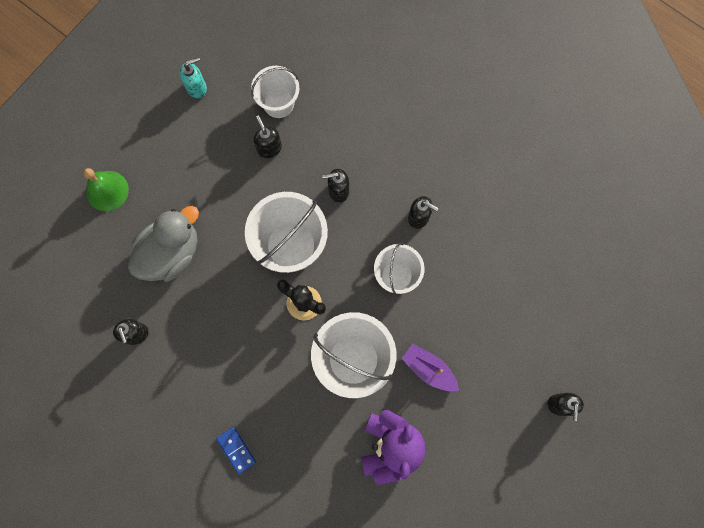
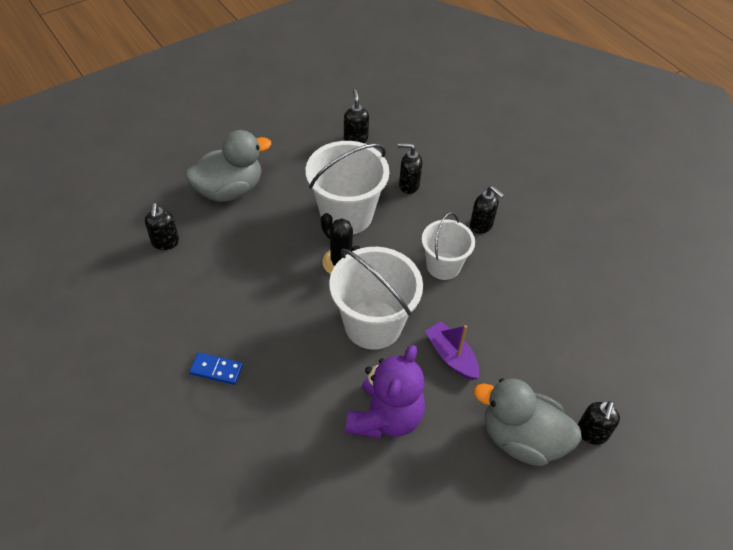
camera: 15 degrees right, 25 degrees down
(107, 191) = (195, 131): green bell -> none
(197, 88) = (308, 84): turquoise soap dispenser -> none
(236, 450) = (216, 370): blue domino -> blue domino turned 60 degrees counterclockwise
(278, 103) = (377, 111): white bucket -> none
(505, 428) = (521, 438): none -> grey duck

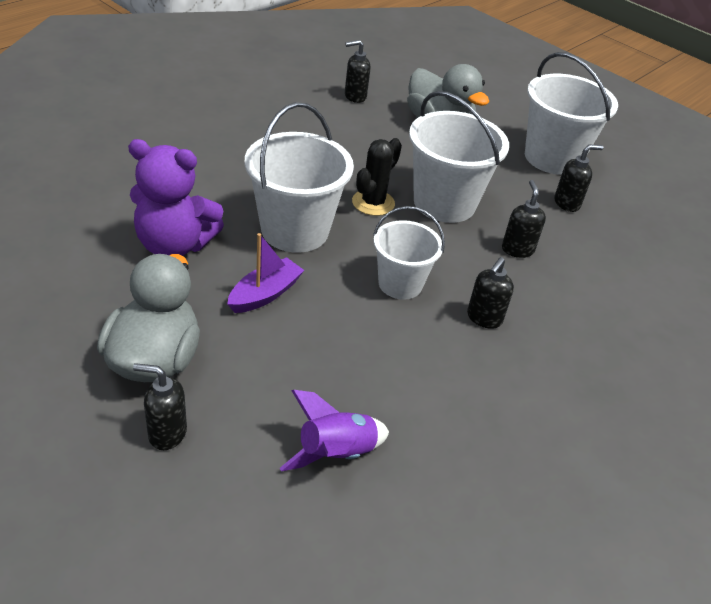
camera: 75 degrees right, 10 degrees down
(216, 370) = (216, 136): blue domino -> none
(293, 128) = (552, 158): none -> white bucket
(603, 335) = (336, 453): none -> purple rocket

